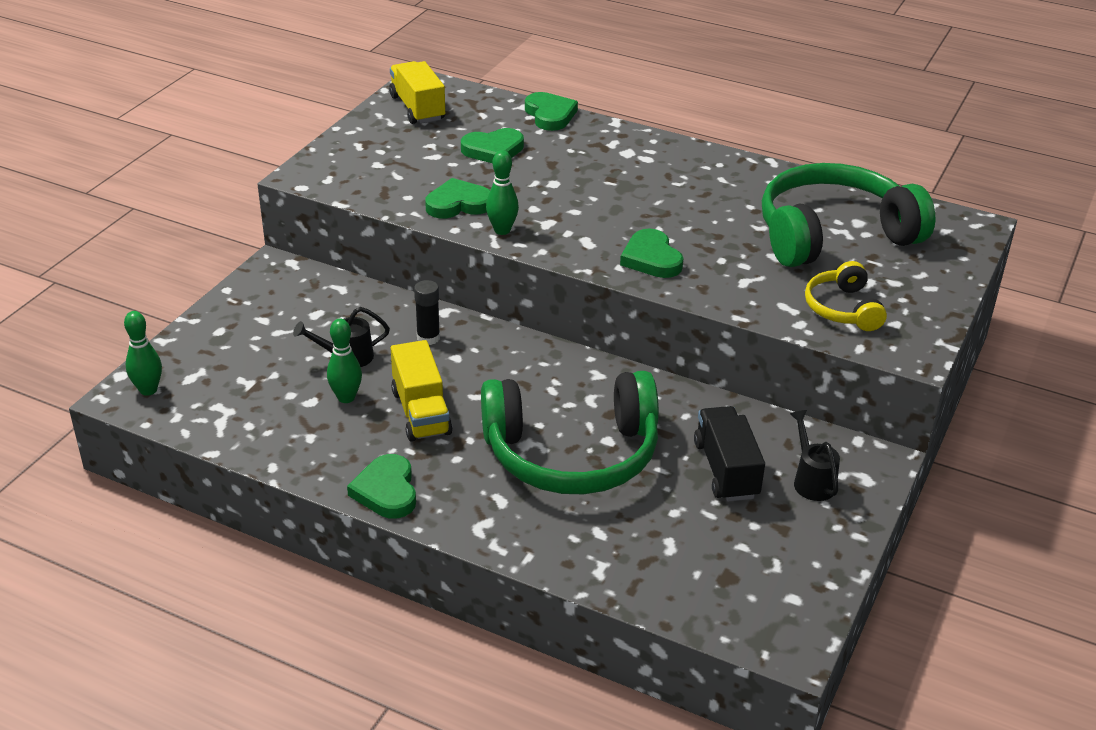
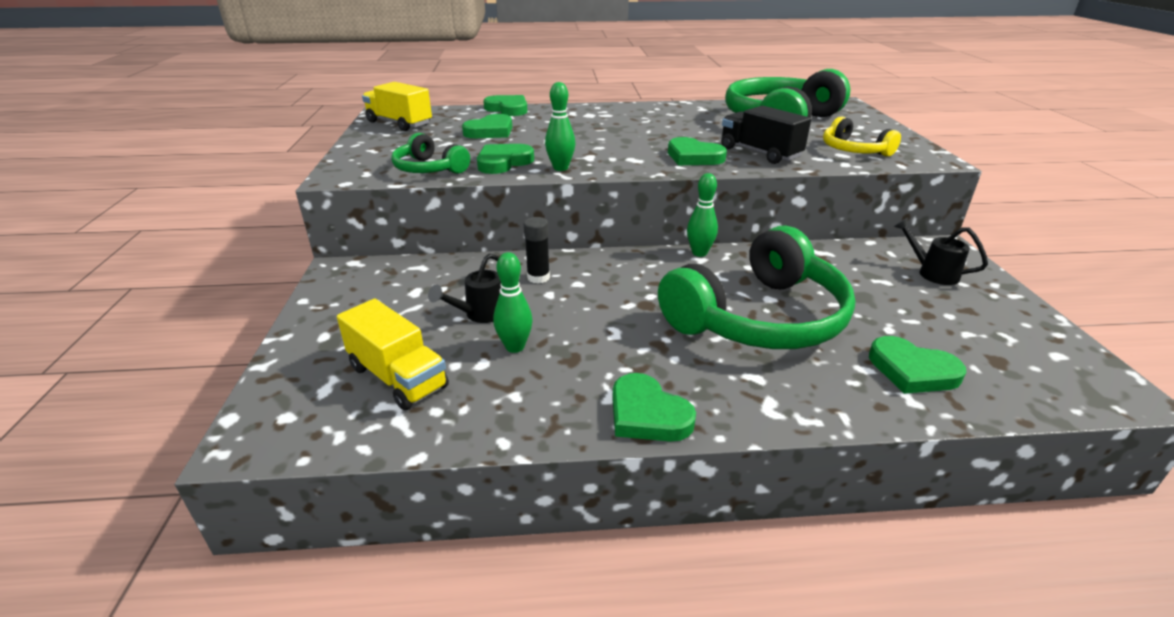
camera: 30 degrees left, 5 degrees down
(148, 390) = (279, 421): green bowling pin -> green bowling pin (699, 253)
(385, 191) = (429, 169): none -> green headphones
(421, 412) = (598, 333): yellow truck -> yellow truck (398, 377)
(637, 551) = (912, 370): none -> green heart
(726, 470) = (874, 287): black truck -> black truck (760, 153)

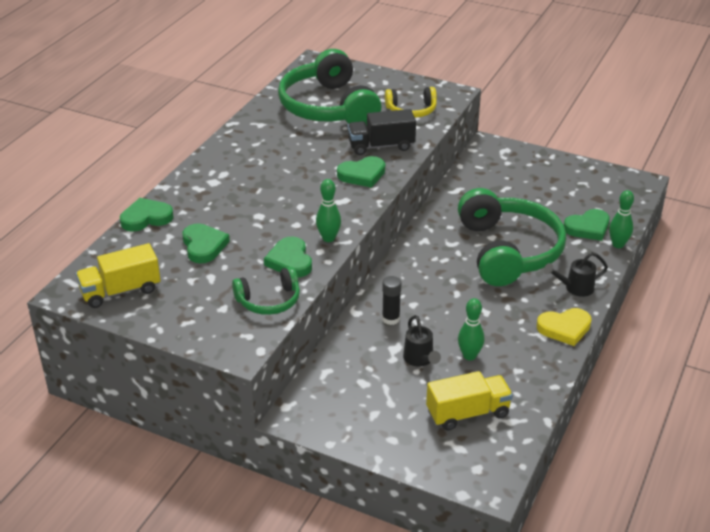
camera: 60 degrees left, 5 degrees up
(647, 414) = (564, 328): green heart -> yellow heart
(699, 253) = (416, 237): green bowling pin -> green bowling pin (618, 245)
(931, 273) = (511, 167): black watering can -> black watering can (575, 288)

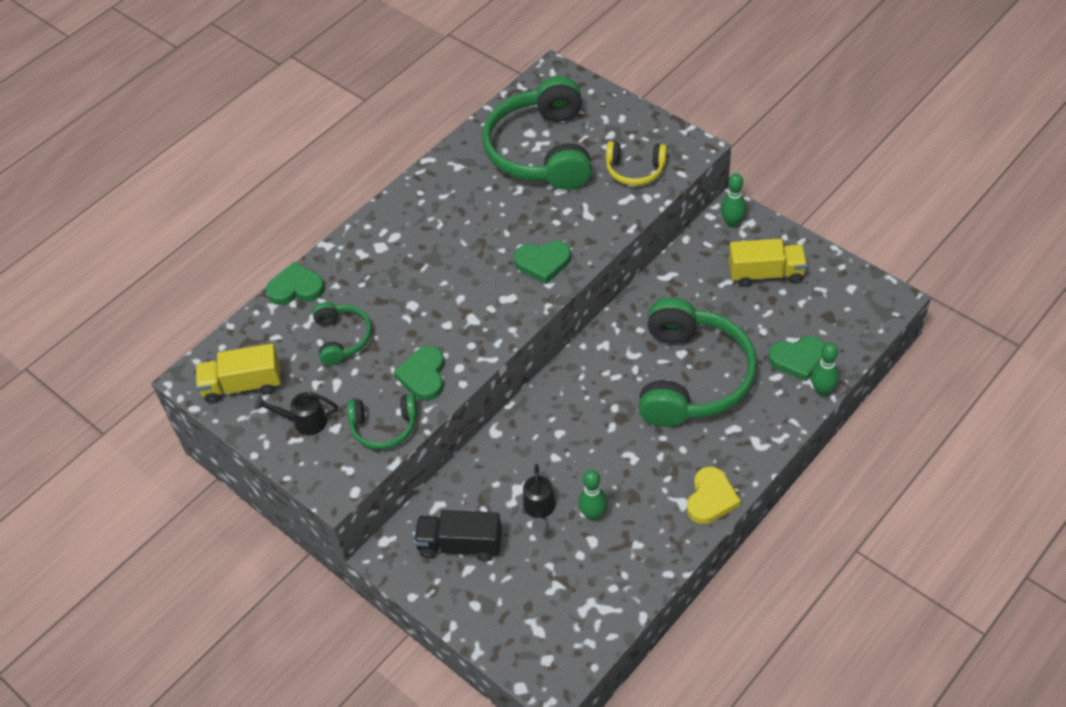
camera: 20 degrees right, 15 degrees up
(204, 246) = (342, 338): green heart -> green headphones
(328, 238) = (474, 351): green bowling pin -> green bowling pin (732, 223)
(381, 146) = (579, 222): black truck -> black truck (460, 545)
(391, 319) = (528, 448): black glue stick -> none
(467, 413) = (563, 589): yellow truck -> yellow truck (766, 274)
(564, 328) = (711, 498): yellow heart -> yellow heart turned 75 degrees counterclockwise
(575, 288) = (745, 444): black watering can -> black watering can (304, 422)

